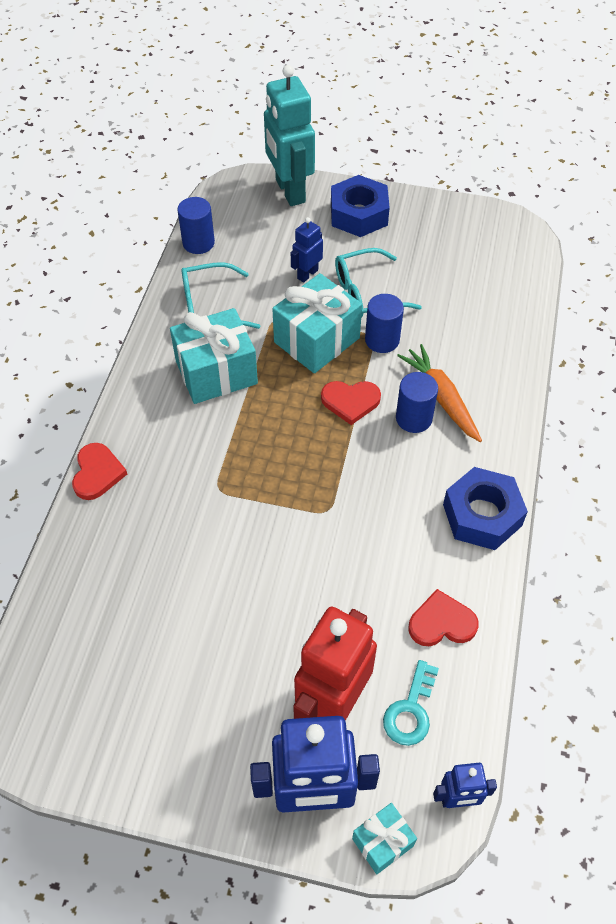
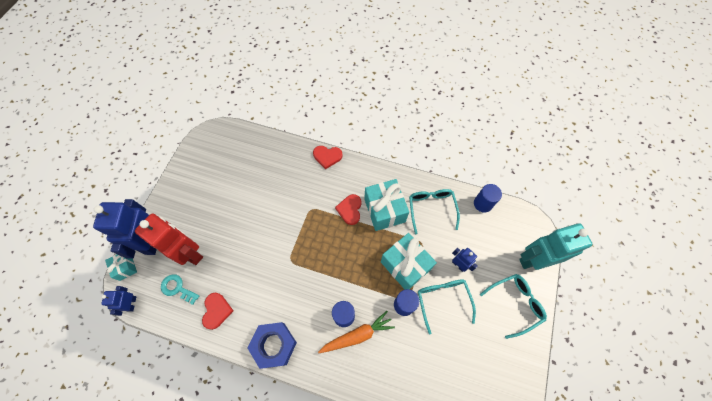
camera: 95 degrees right, 10 degrees up
(350, 402) = (359, 280): red heart -> red heart (350, 210)
(358, 214) = (515, 303): blue nut -> turquoise glasses

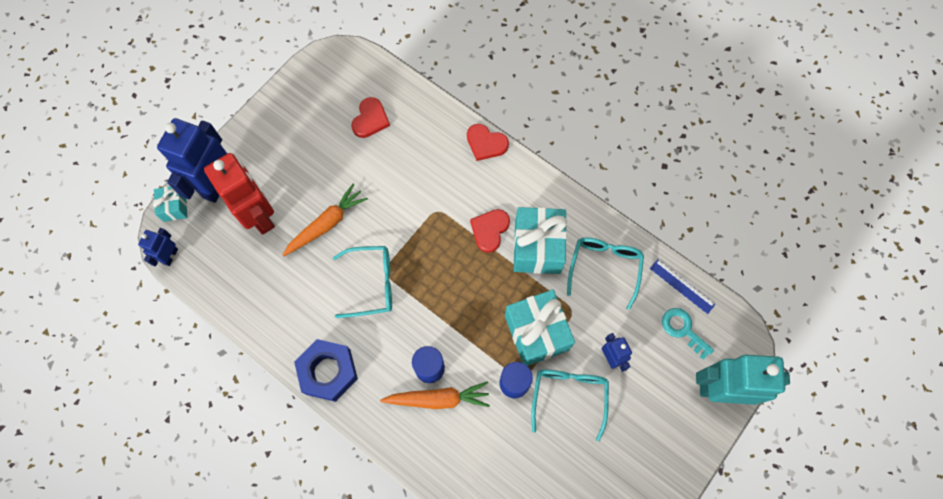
camera: 20 degrees right, 5 degrees up
(177, 288) = (231, 256): turquoise key -> turquoise key (683, 329)
(216, 311) = (271, 303): red heart -> red heart (370, 119)
(239, 242) = (326, 224): none -> orange carrot
(482, 204) = (682, 286): blue cylinder -> blue ruler
(515, 303) = (667, 437): turquoise glasses -> turquoise glasses (372, 284)

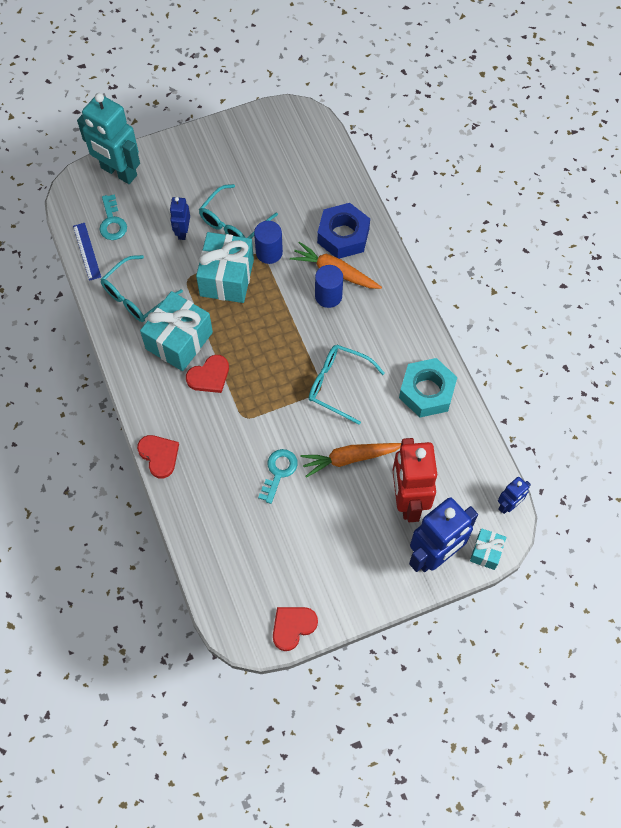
camera: 150 degrees left, 5 degrees down
(287, 321) = (427, 391): none -> turquoise nut
(328, 372) = (412, 335): blue nut -> blue nut (343, 236)
(370, 119) = (252, 541): red heart -> red heart (292, 627)
(381, 182) = (278, 472): none -> turquoise key

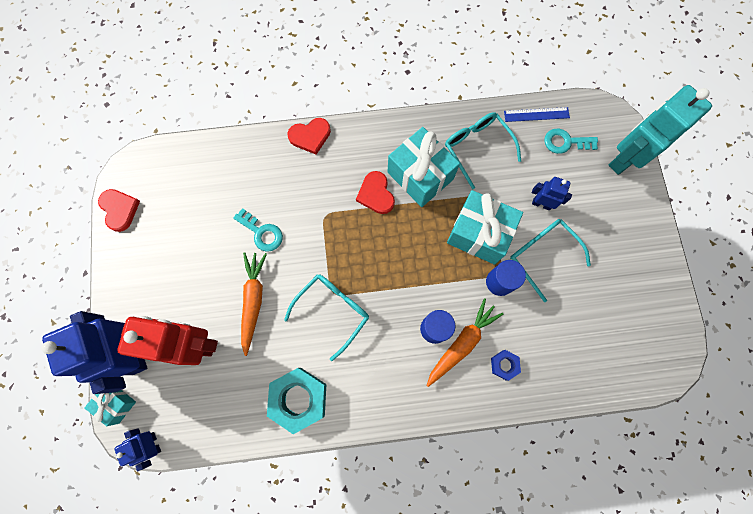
camera: 105 degrees right, 10 degrees up
(343, 236) = (504, 365): blue nut -> blue nut, size x0.49

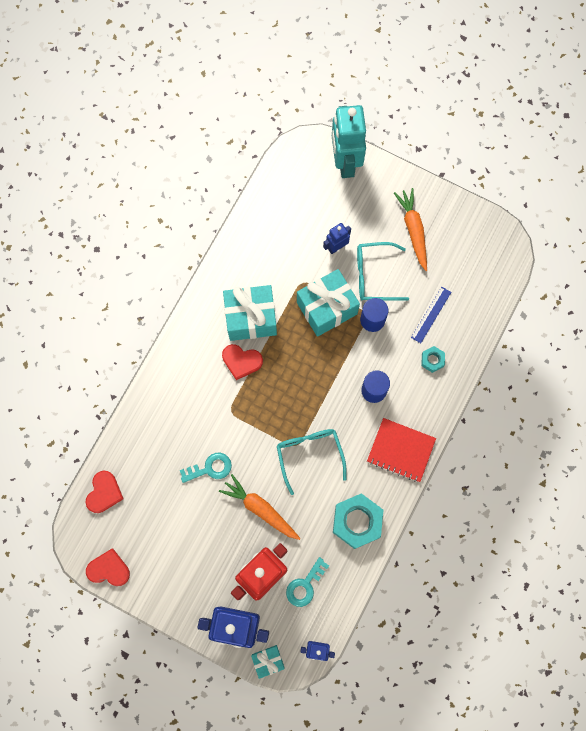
camera: 55 degrees left, 0 degrees up
(310, 136) = (156, 379): red heart -> red heart (104, 493)
(395, 394) = (401, 450): none -> red notebook
(462, 343) = (397, 378): orange carrot -> orange carrot (413, 230)
(477, 148) = (259, 260): turquoise glasses -> none
(504, 365) = (432, 360): blue nut -> turquoise nut
(536, 114) = (265, 197): blue ruler -> blue ruler (431, 314)
(565, 142) = (302, 194): turquoise key -> turquoise key (305, 585)

